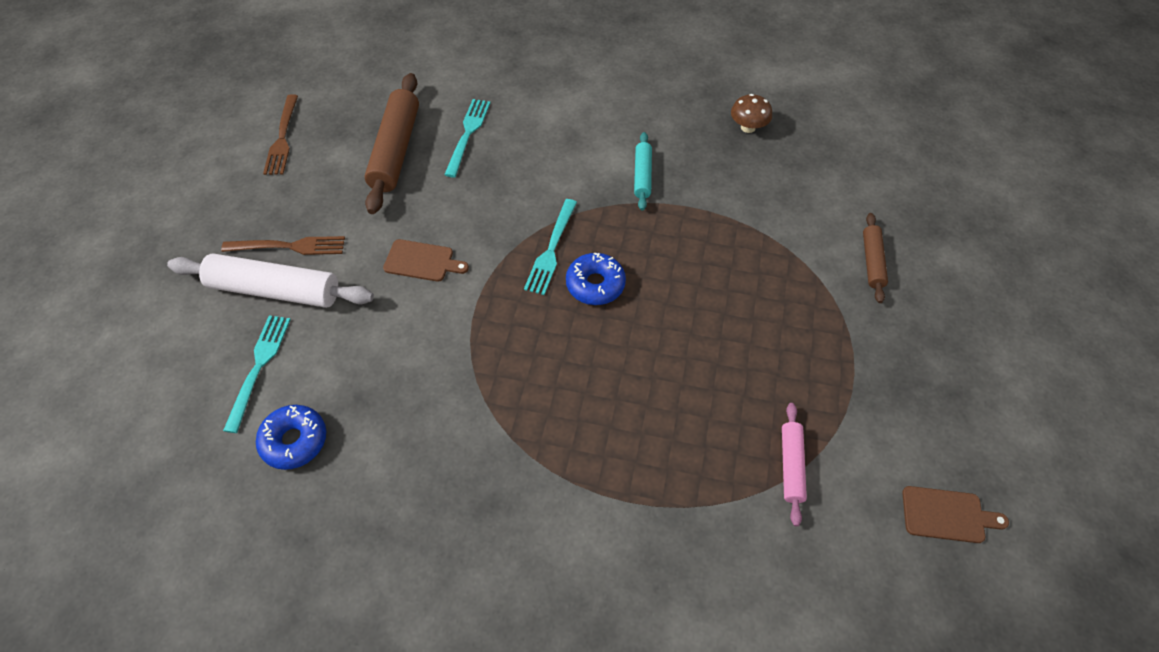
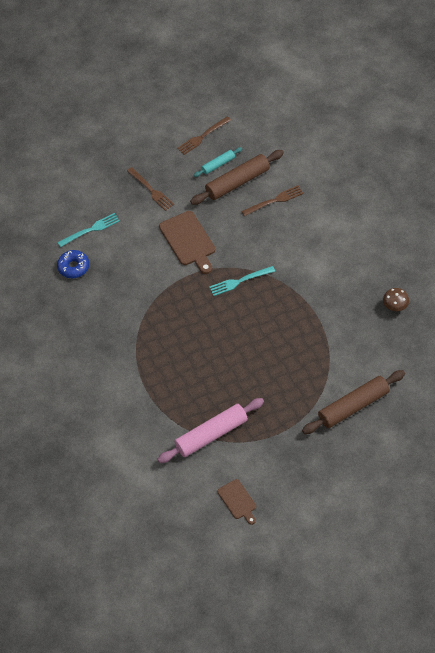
camera: 55 degrees right, 0 degrees up
(275, 290) = (127, 204): white rolling pin -> none
(422, 261) = (188, 241): brown cutting board -> brown cutting board, size x1.69
(468, 134) = (275, 200): turquoise fork -> brown fork
(595, 284) = (236, 310): blue donut -> none
(642, 175) = (317, 285): turquoise rolling pin -> turquoise rolling pin (218, 165)
(791, 466) = (211, 435): pink rolling pin -> pink rolling pin, size x1.88
(872, 261) = (353, 406): brown rolling pin -> brown rolling pin, size x1.88

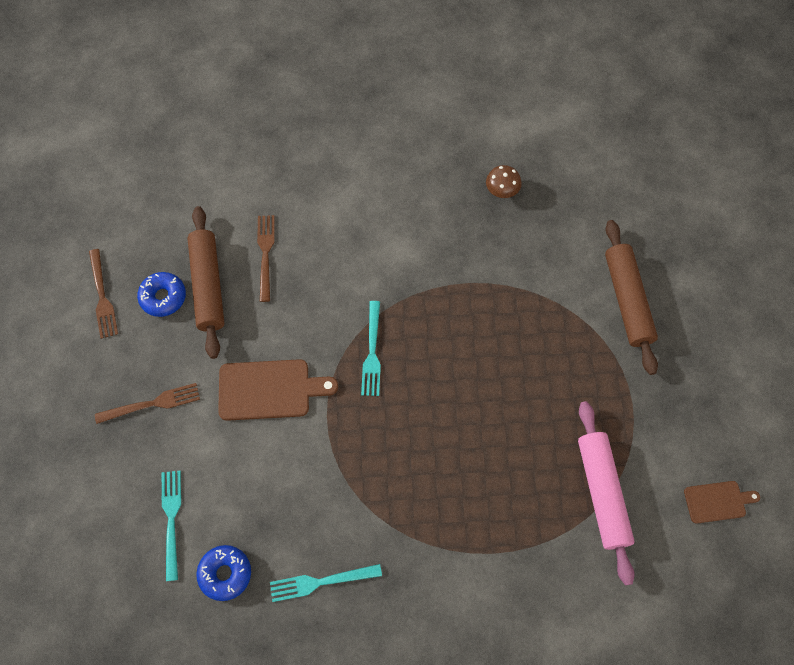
camera: 70 degrees left, 10 degrees up
(89, 313) = (320, 582): none -> turquoise fork
(218, 165) = (163, 297): turquoise rolling pin -> blue donut

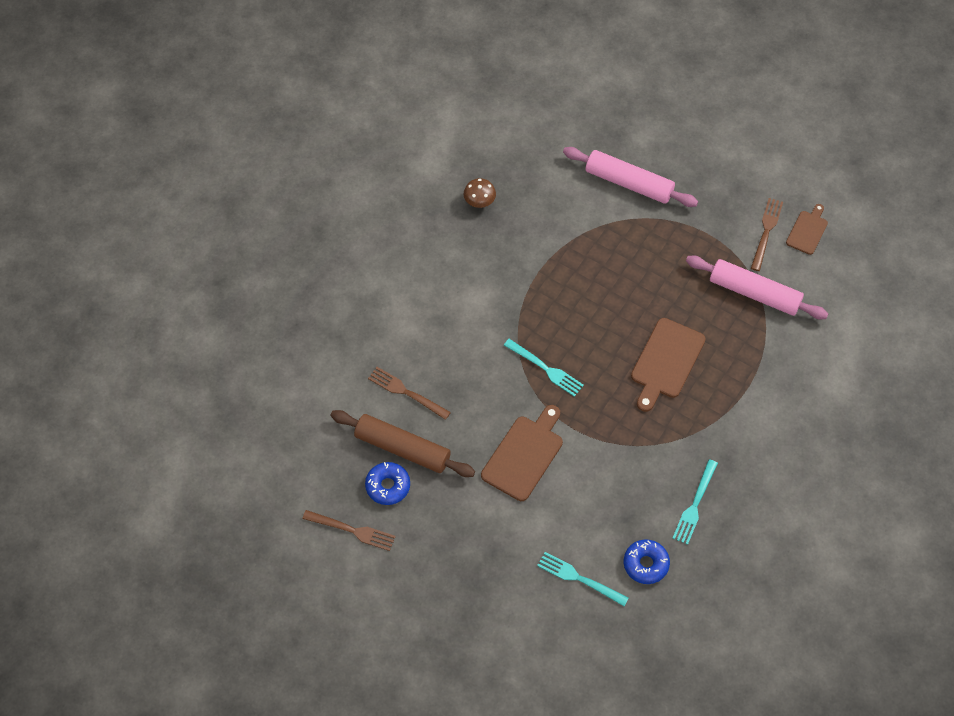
camera: 55 degrees left, 5 degrees down
(152, 403) = (475, 542): brown fork -> brown fork (766, 231)
(459, 455) = (666, 362): none -> brown cutting board
(627, 300) = (629, 183): brown rolling pin -> pink rolling pin

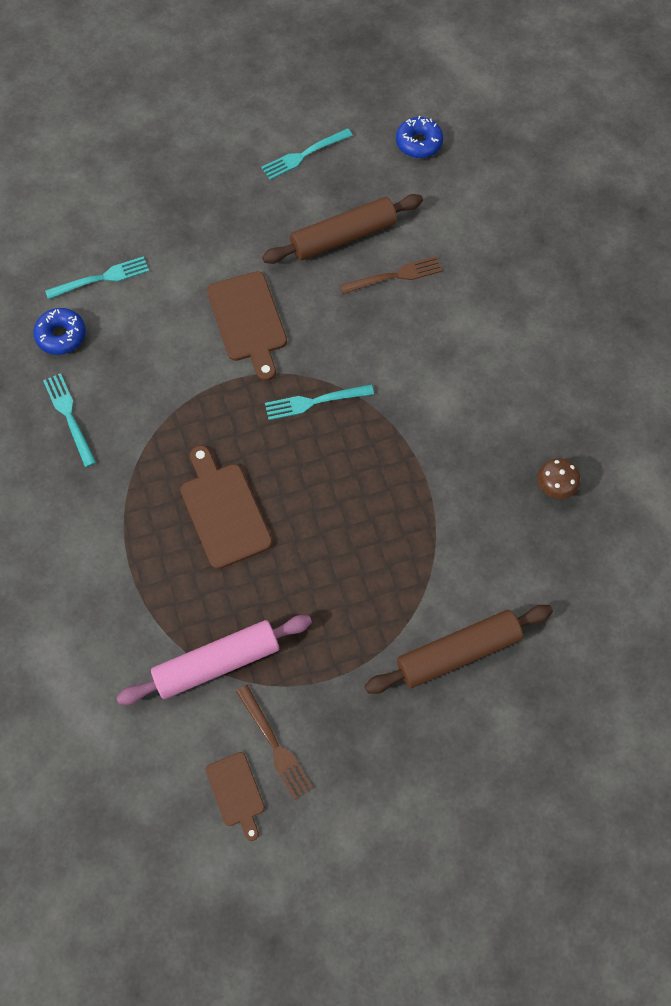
camera: 130 degrees right, 5 degrees up
(352, 530) = (303, 155): brown fork -> turquoise fork
(388, 486) = (319, 204): blue donut -> blue donut (418, 143)
(629, 183) = (458, 653): pink rolling pin -> brown rolling pin

